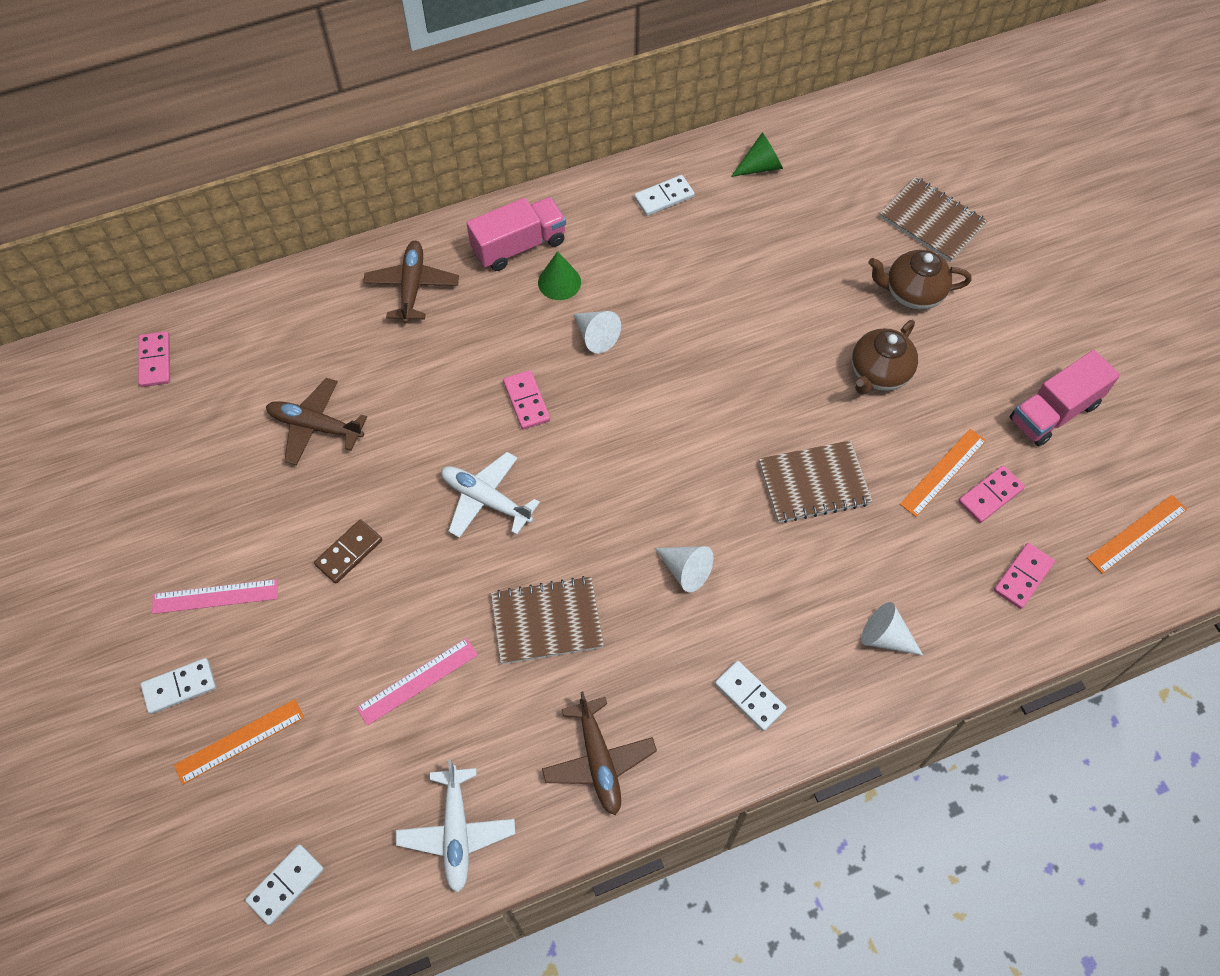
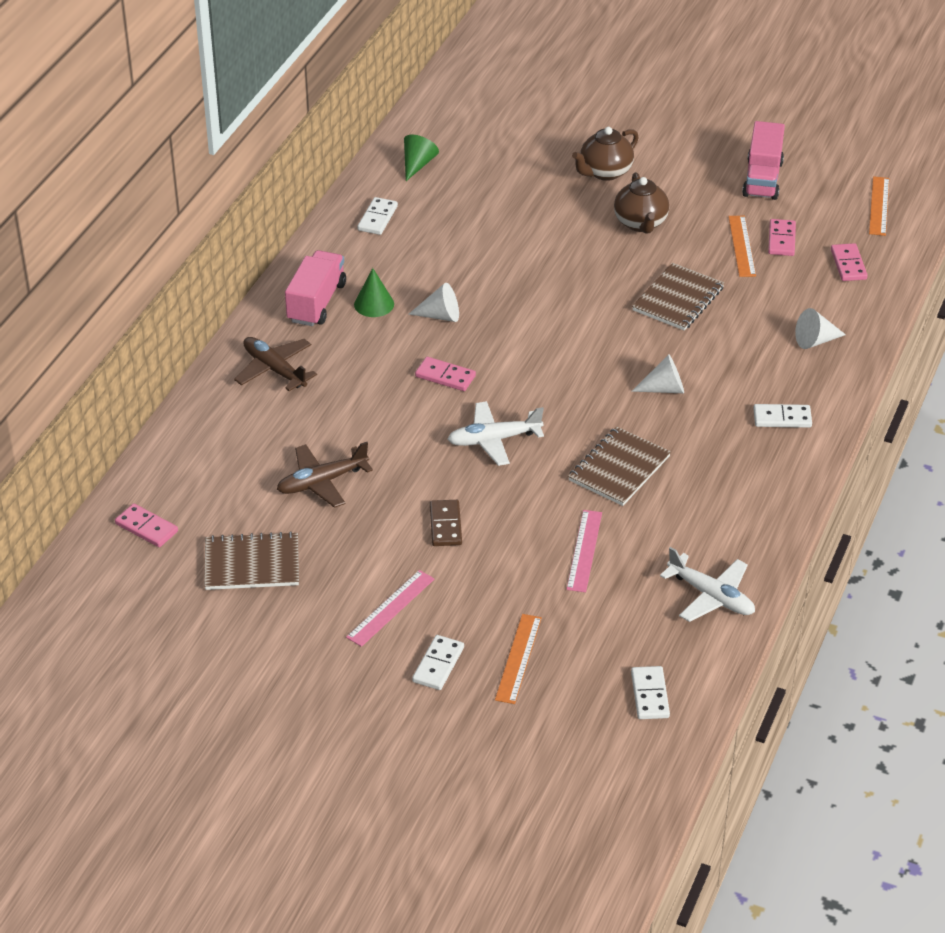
camera: 45 degrees left, 20 degrees down
(598, 761) = (742, 506): brown plane -> none
(932, 221) = (565, 129): brown notebook -> brown notebook (252, 564)

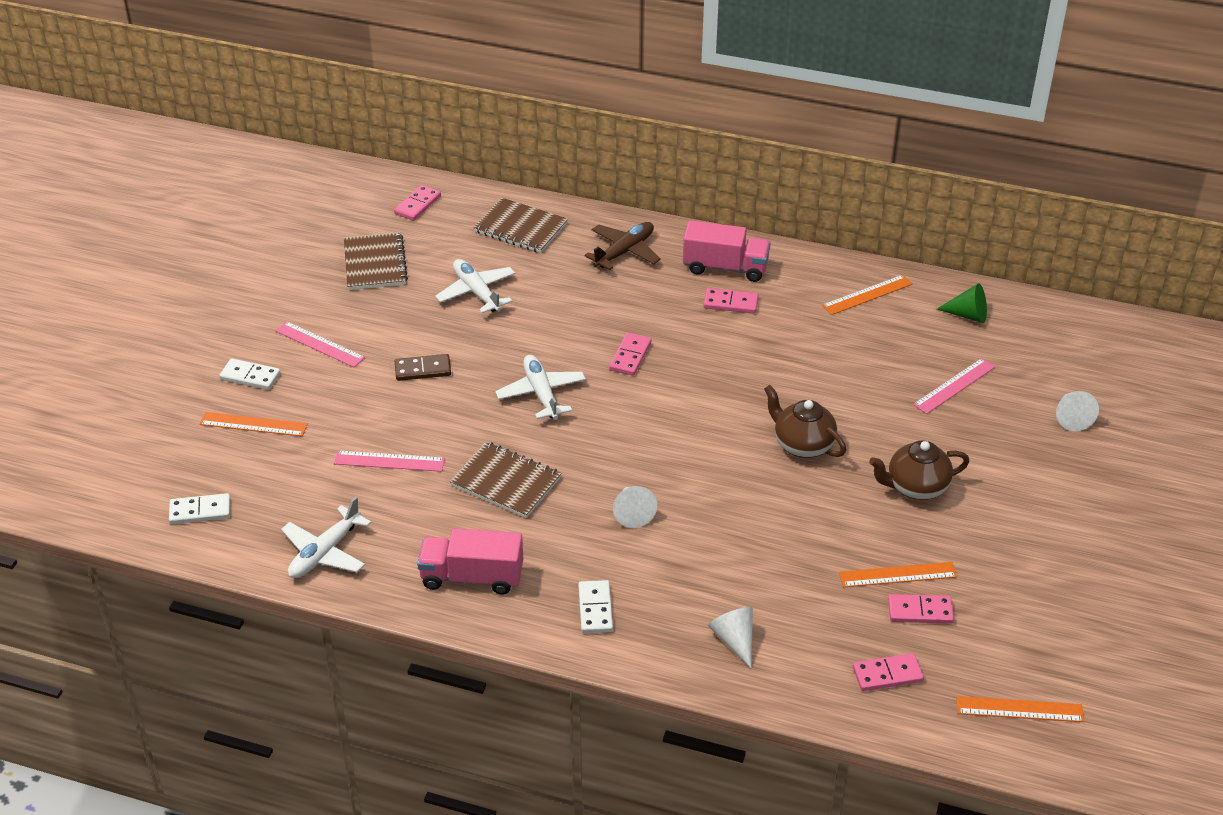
camera: 85 degrees right, 0 degrees up
(321, 482) = (476, 292): brown plane -> white plane
(374, 304) = (730, 303): green cone -> pink domino
(377, 218) = (867, 295): white domino -> orange ruler
(440, 316) = (721, 347): white cone -> white cone (1071, 417)
(514, 185) = (954, 386): none -> pink ruler
(605, 172) = (1003, 455): brown teapot -> brown teapot (802, 445)
(678, 299) = (786, 521): brown notebook -> brown notebook (521, 228)
(762, 179) = (1039, 594): pink truck -> pink truck (472, 577)

